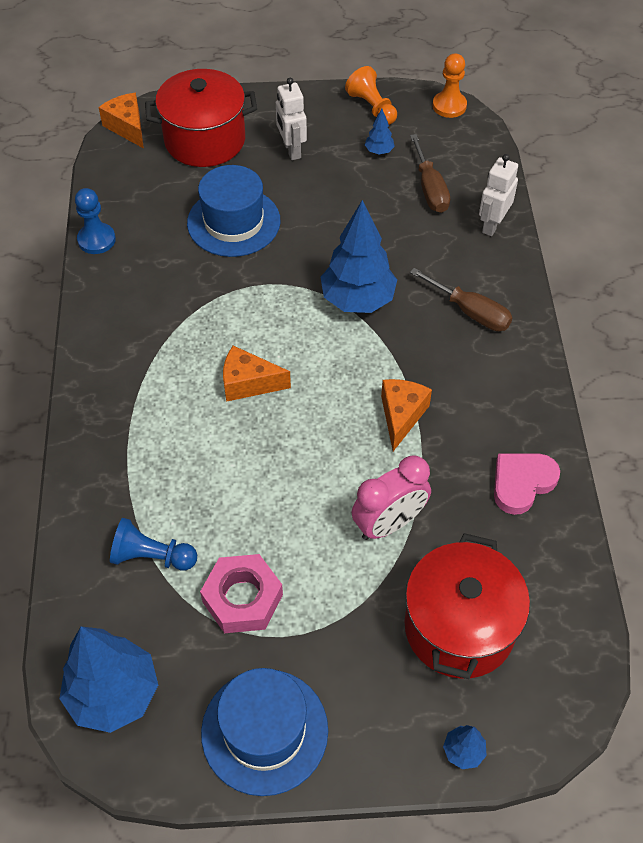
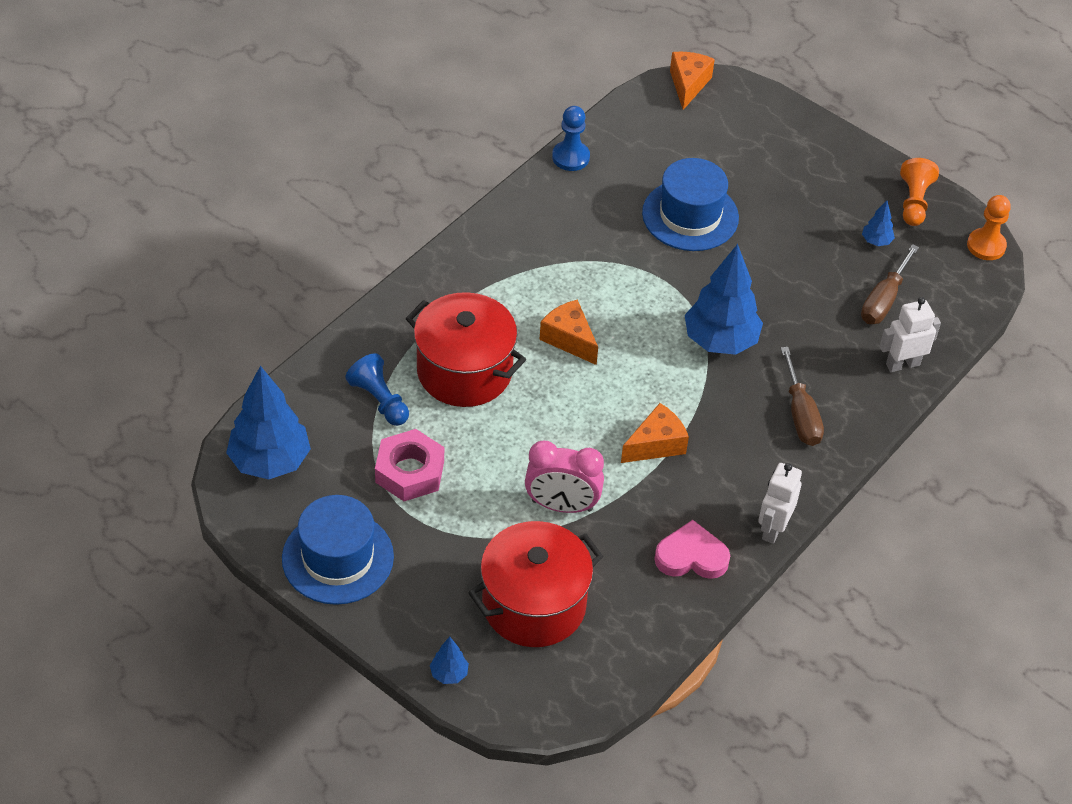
camera: 40 degrees right, 5 degrees down
(205, 140) = (739, 136): red pot -> red pot (464, 371)
(291, 150) = (802, 191): white robot -> white robot (773, 528)

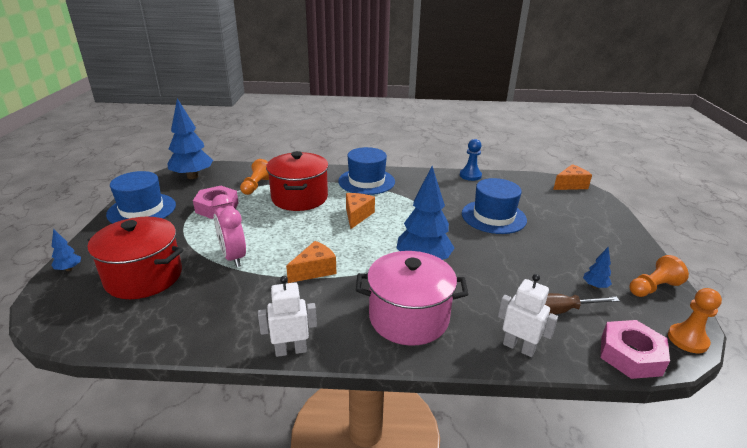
camera: 55 degrees right, 20 degrees down
(379, 400) = (256, 186): blue pawn -> orange pawn
(483, 274) = (366, 181): none -> blue hat
(656, 444) = (314, 270): orange cheese -> orange cheese turned 60 degrees counterclockwise
(691, 556) = (232, 322): pink heart -> none
(800, 414) = (408, 317): brown screwdriver -> pink pot
(970, 299) = (630, 355): none -> pink nut

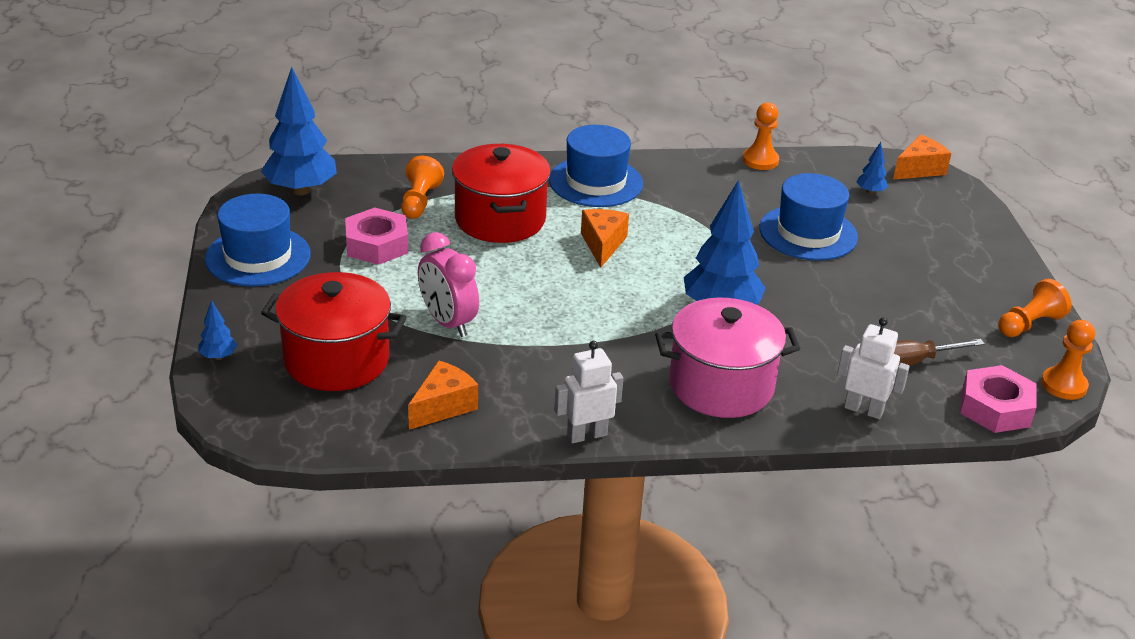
camera: 10 degrees left, 5 degrees up
(314, 270) = (573, 333): orange cheese -> orange cheese (443, 406)
(470, 175) = (760, 160): blue pawn -> orange pawn
(594, 286) = (954, 328): blue tree -> blue tree (870, 192)

